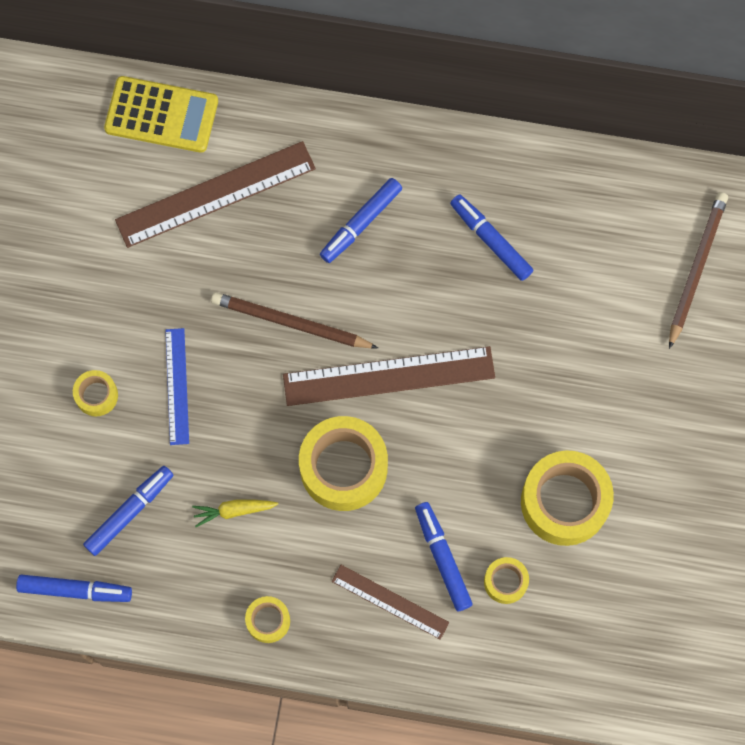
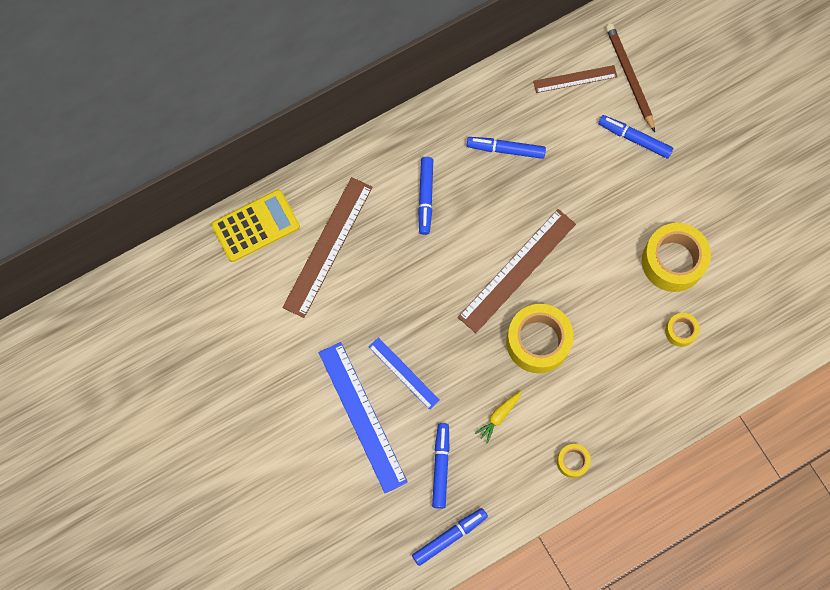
camera: 40 degrees left, 0 degrees up
(96, 395) = (362, 416): yellow tape -> blue ruler
(291, 323) = (436, 285): brown pencil -> none
(390, 601) = (629, 394): brown ruler -> brown ruler (575, 79)
(442, 558) = (635, 346): blue marker -> blue marker (634, 139)

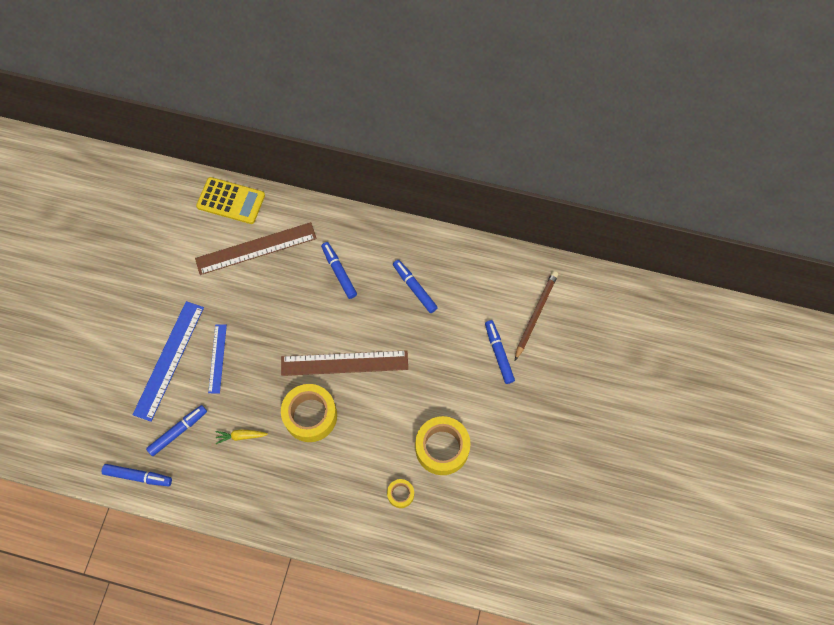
camera: 45 degrees right, 5 degrees down
(425, 197) = (339, 272): blue marker -> blue marker turned 105 degrees clockwise
(572, 462) = (252, 505): yellow tape -> none
(575, 79) = (501, 285): brown ruler -> none

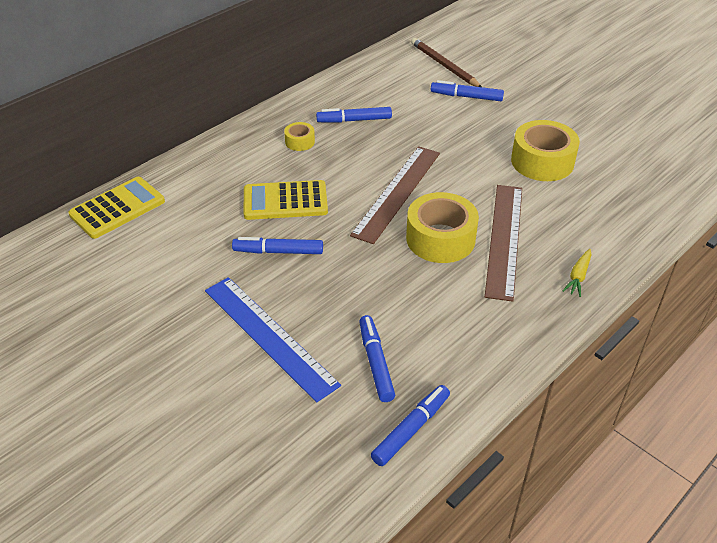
camera: 60 degrees left, 25 degrees down
(217, 358) = (306, 290): blue ruler -> none
(241, 436) = (424, 305): yellow carrot -> yellow carrot (578, 277)
(256, 248) = (197, 209): brown ruler -> brown ruler (504, 239)
(294, 296) = (285, 201): none -> yellow calculator
(339, 272) = (288, 161): blue marker -> blue marker (278, 251)
(400, 494) = (577, 205): yellow tape -> yellow tape (300, 142)

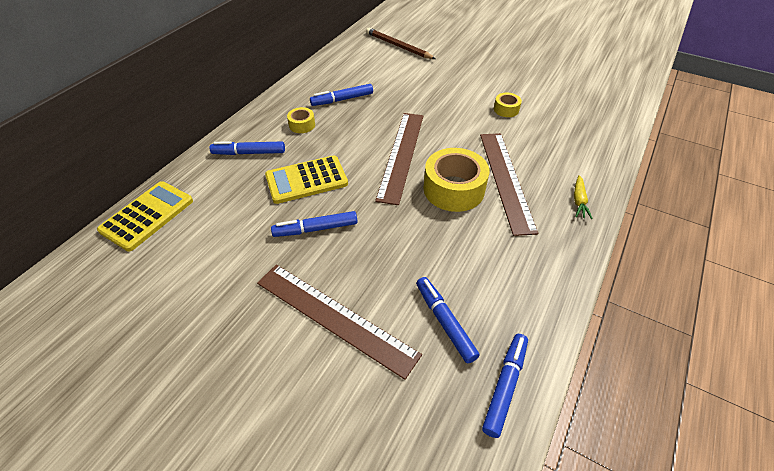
camera: 15 degrees left, 5 degrees up
(269, 336) = (334, 317): blue ruler -> brown ruler
(466, 97) = (425, 67): blue marker -> blue marker (249, 153)
(542, 161) = (506, 109): yellow tape -> yellow tape, size x0.49

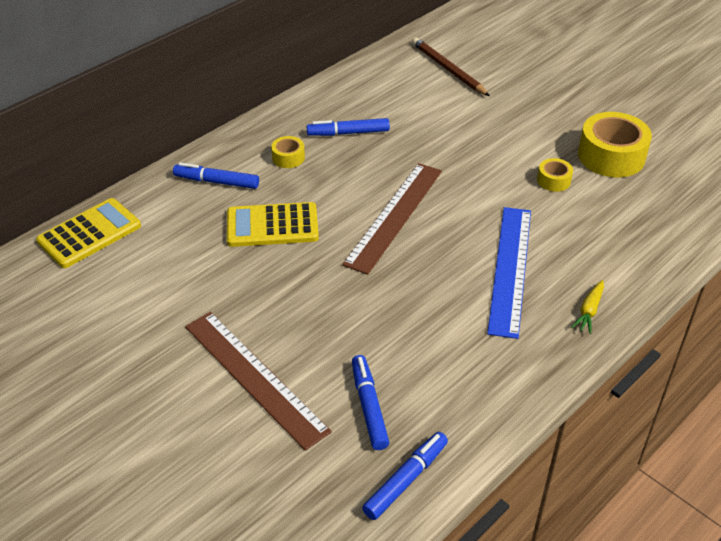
camera: 15 degrees right, 5 degrees down
(315, 229) = (264, 283): blue marker -> none
(453, 189) = (441, 268): yellow tape -> yellow tape (611, 156)
(506, 180) = (510, 269): brown ruler -> blue ruler

